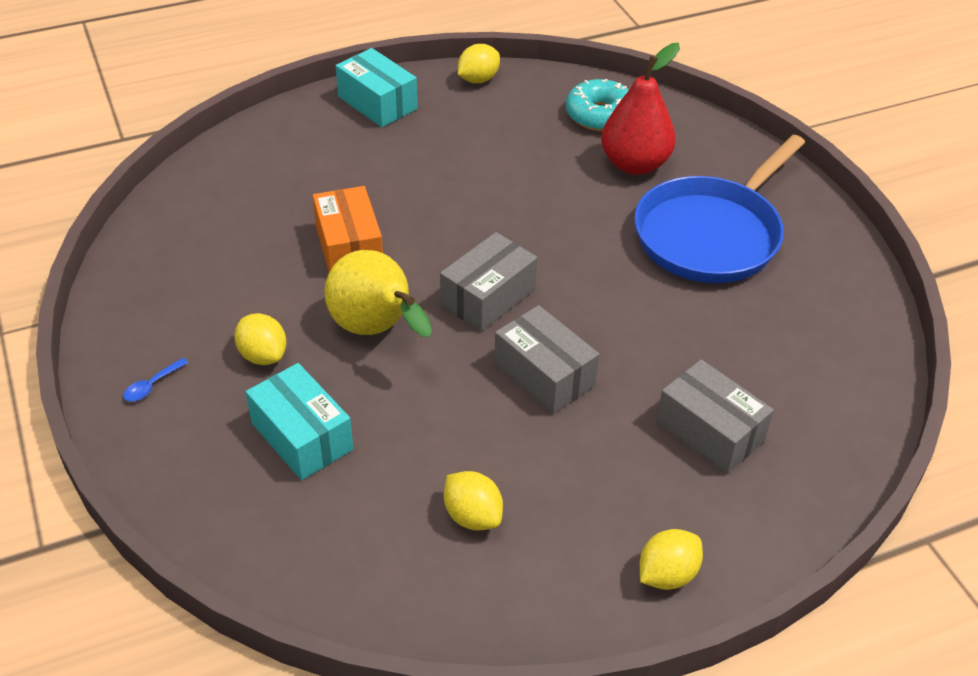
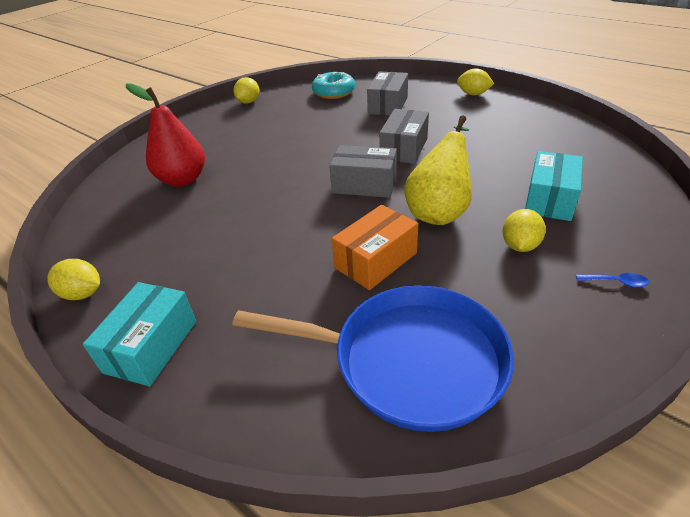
camera: 115 degrees left, 5 degrees down
(472, 516) = (513, 136): yellow lemon -> yellow lemon (248, 102)
(600, 115) = (123, 211): turquoise donut -> turquoise donut (334, 92)
(711, 234) = (241, 139): blue pan -> blue pan (409, 361)

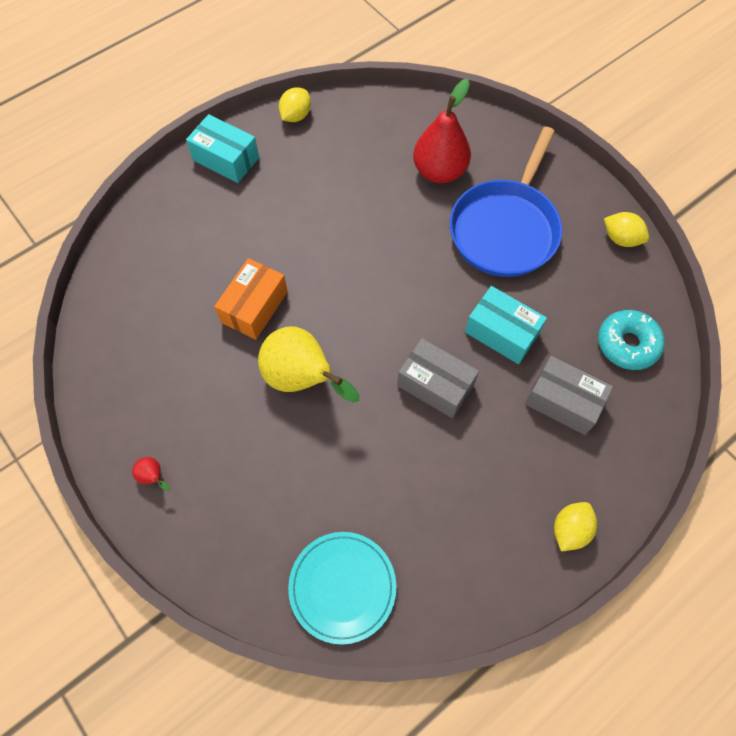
camera: 100 degrees right, 25 degrees up
(364, 185) = (373, 326): grey box -> none
(376, 260) = (254, 307): orange box -> orange box turned 60 degrees clockwise
(409, 361) = (148, 301): blue pan -> blue pan (505, 228)
(520, 245) = (226, 425): yellow lemon -> none
(550, 199) = (281, 490): turquoise box -> turquoise box (501, 333)
(592, 157) = (342, 587): none -> turquoise plate
(616, 282) = (153, 477): blue spoon -> red pear

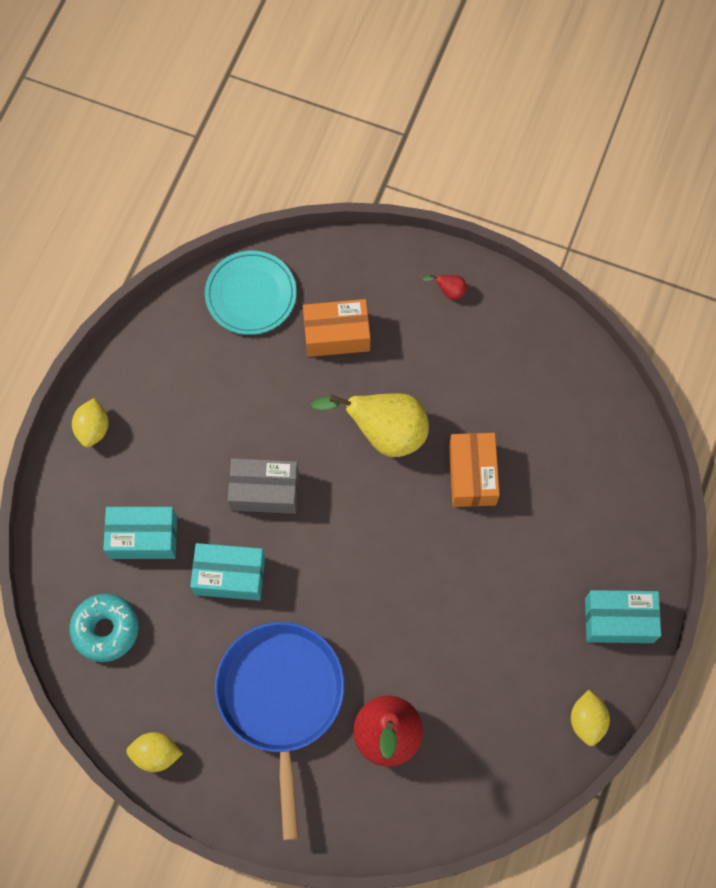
camera: 150 degrees right, 5 degrees up
(285, 494) = (336, 335): none -> orange box
(563, 402) = (143, 537): grey box -> turquoise box

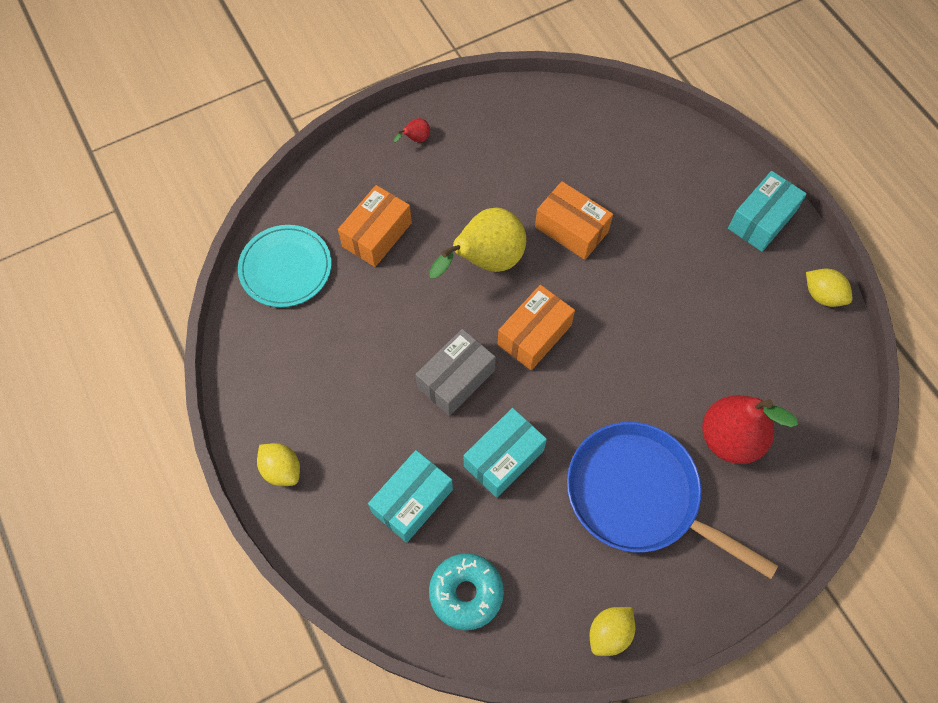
camera: 50 degrees left, 5 degrees down
(351, 519) = (534, 335): none -> orange box

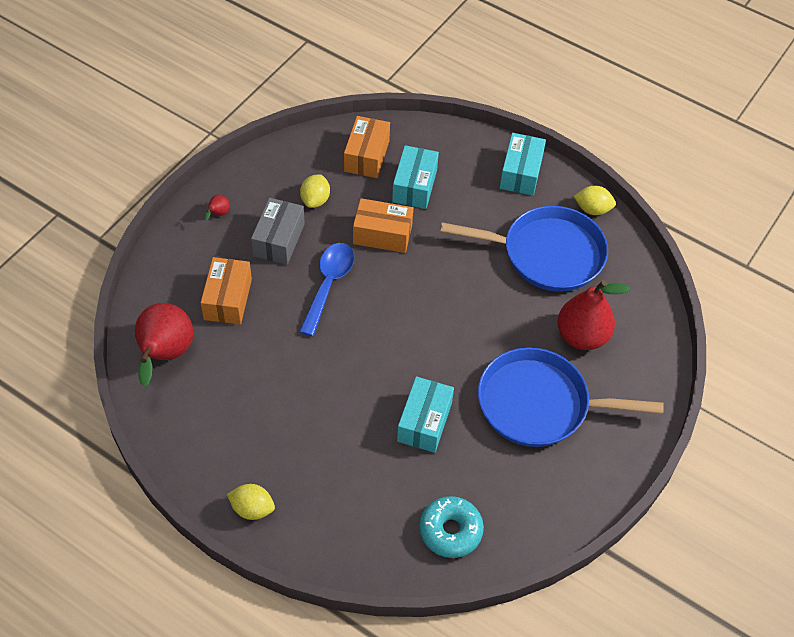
camera: 30 degrees left, 10 degrees down
(285, 268) = (165, 355): turquoise plate -> red pear
(412, 501) = (371, 484): turquoise box -> turquoise box (414, 186)
(456, 379) = (354, 381): grey box -> grey box (279, 240)
(486, 261) = (328, 284): yellow pear -> blue spoon
(534, 335) = (397, 323): orange box -> orange box (367, 156)
(609, 633) = (571, 509): yellow lemon -> yellow lemon (315, 200)
(741, 326) = (547, 254): none -> blue pan

